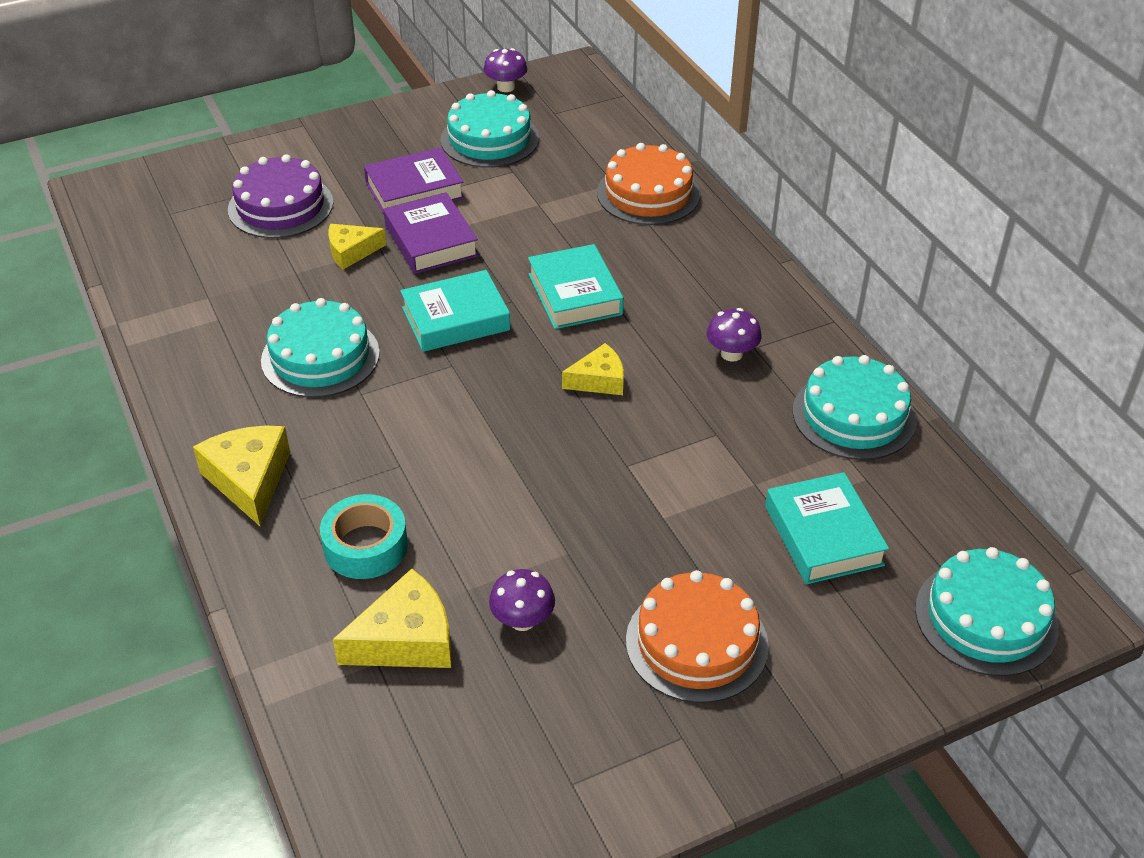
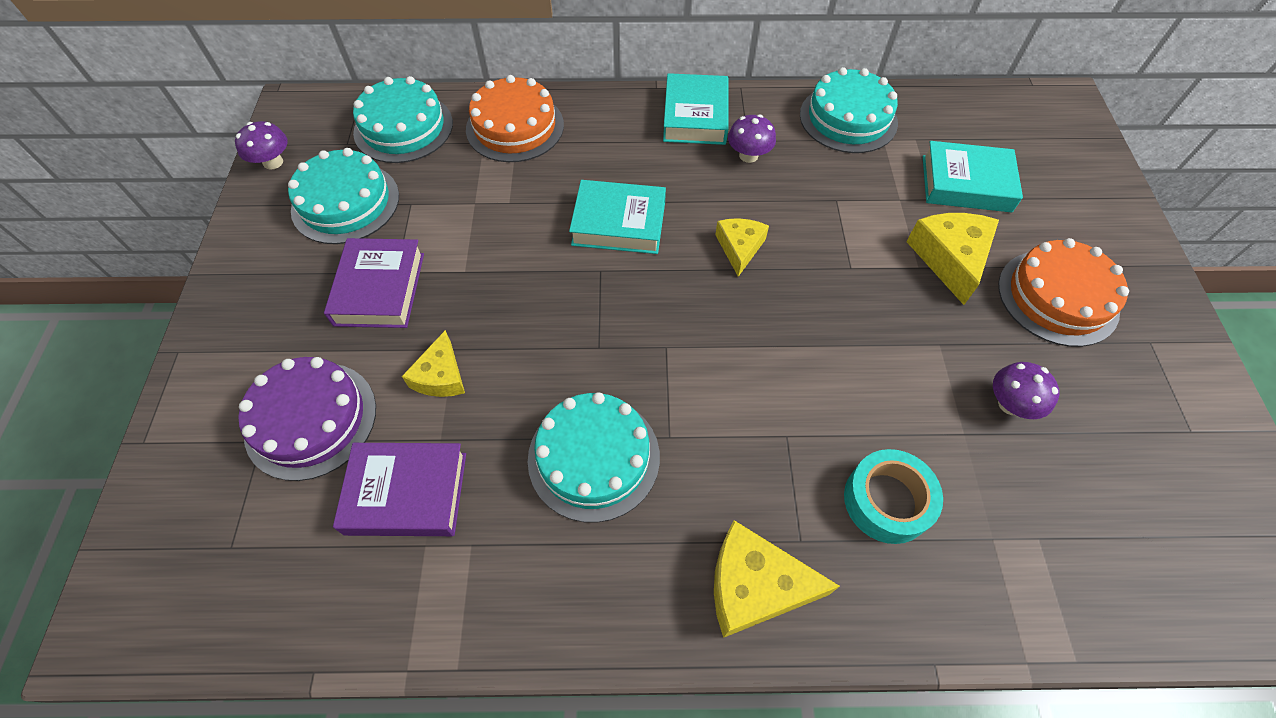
camera: 65 degrees left, 15 degrees up
(406, 639) = (1015, 504): yellow cheese -> yellow cheese (950, 259)
(431, 241) = (471, 302): purple book -> purple book (406, 493)
(455, 319) = (601, 321): turquoise book -> turquoise book (695, 116)
(986, 618) = (1063, 137): turquoise cake -> turquoise cake (403, 127)

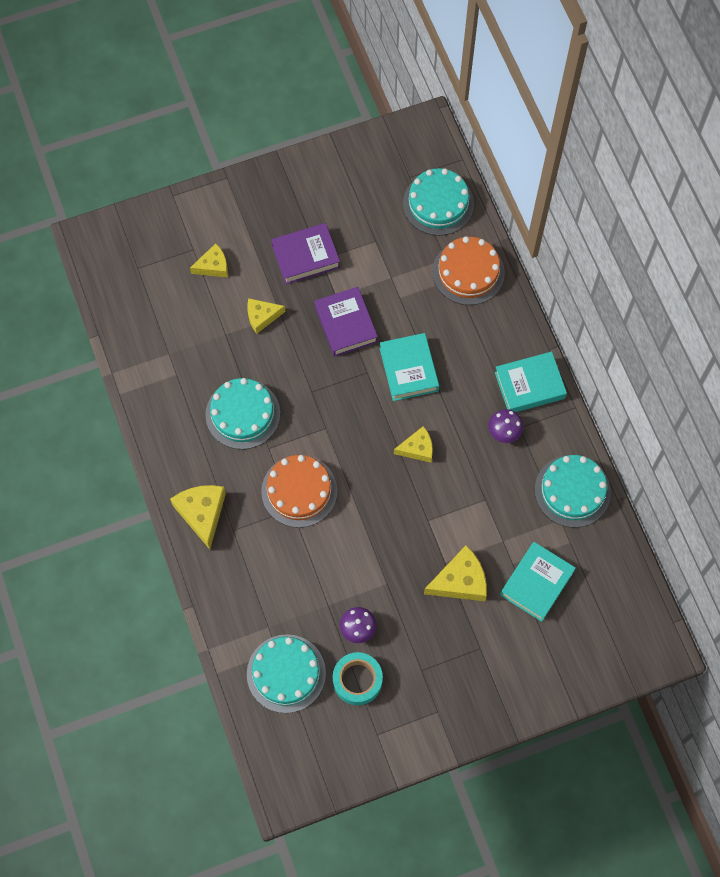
camera: 70 degrees right, 10 degrees up
(273, 162) = (376, 144): purple mushroom -> none
(311, 419) = (213, 266): purple cake -> yellow cheese
(345, 203) = (361, 203): turquoise cake -> turquoise cake (286, 673)
(406, 493) = (191, 332): purple book -> purple book (346, 324)
(887, 501) = (271, 569): turquoise tape -> turquoise tape (357, 680)
(966, 183) = (536, 583): turquoise book -> turquoise book turned 45 degrees clockwise
(1057, 297) = (453, 652): orange cake -> orange cake (299, 491)

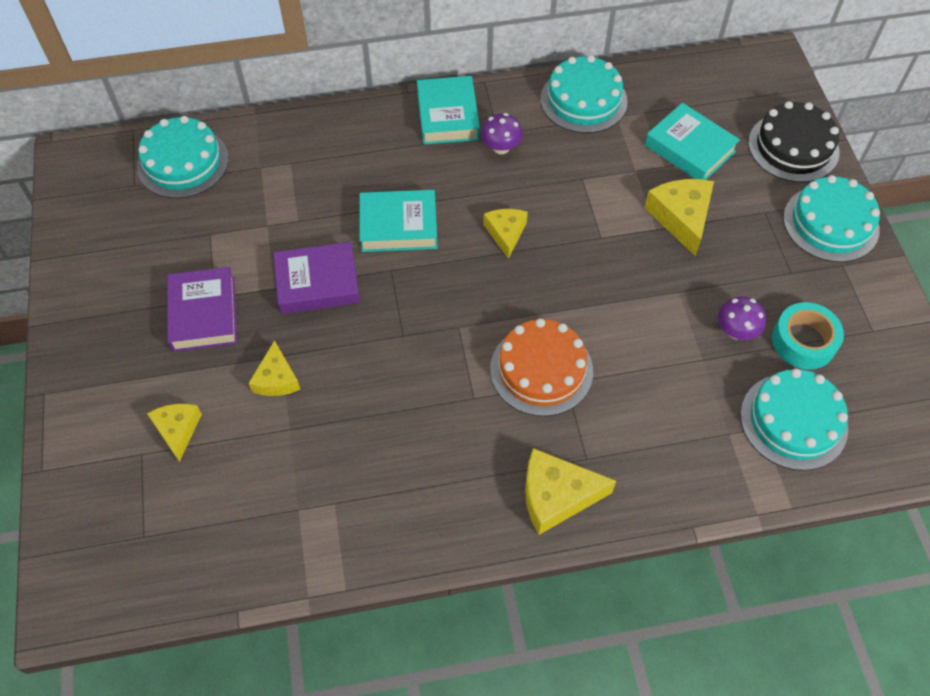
camera: 80 degrees left, 10 degrees down
(242, 414) = (416, 423): turquoise cake -> turquoise cake (830, 223)
(468, 272) = (286, 148): orange cake -> none
(557, 670) = (793, 147): none -> black cake

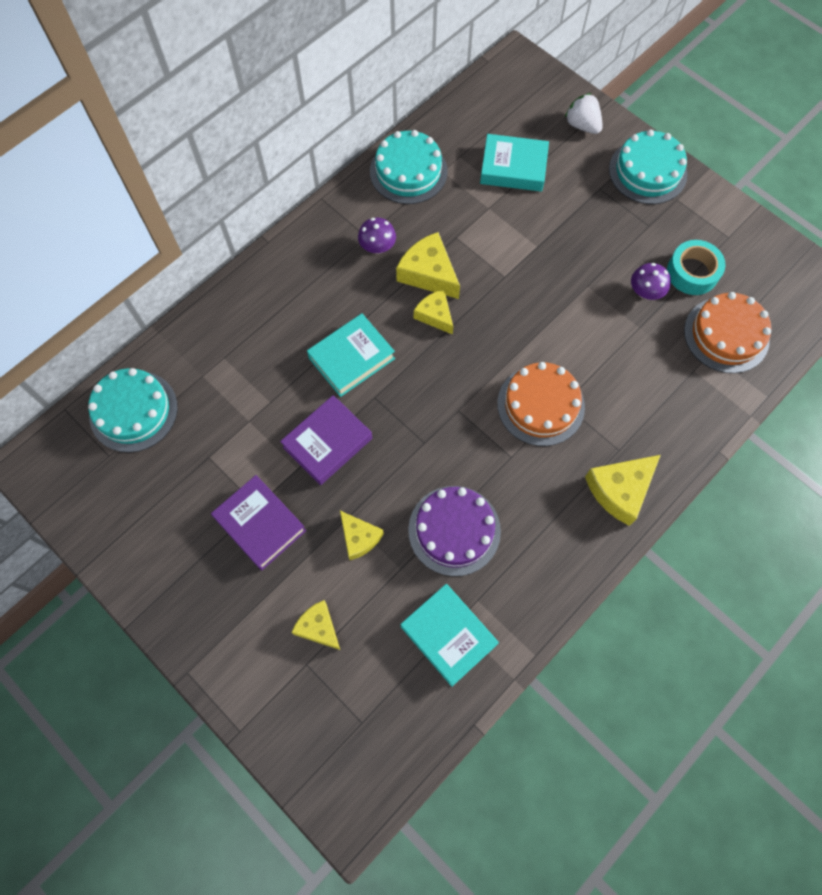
camera: 35 degrees left, 10 degrees up
(365, 428) = (454, 530): none -> purple cake
(448, 116) = (316, 244): turquoise book -> turquoise book (448, 635)
(681, 218) = (547, 227): yellow cheese -> yellow cheese (428, 273)
(793, 147) = (582, 125): black cake -> white strawberry
(793, 421) = (726, 335): turquoise cake -> orange cake

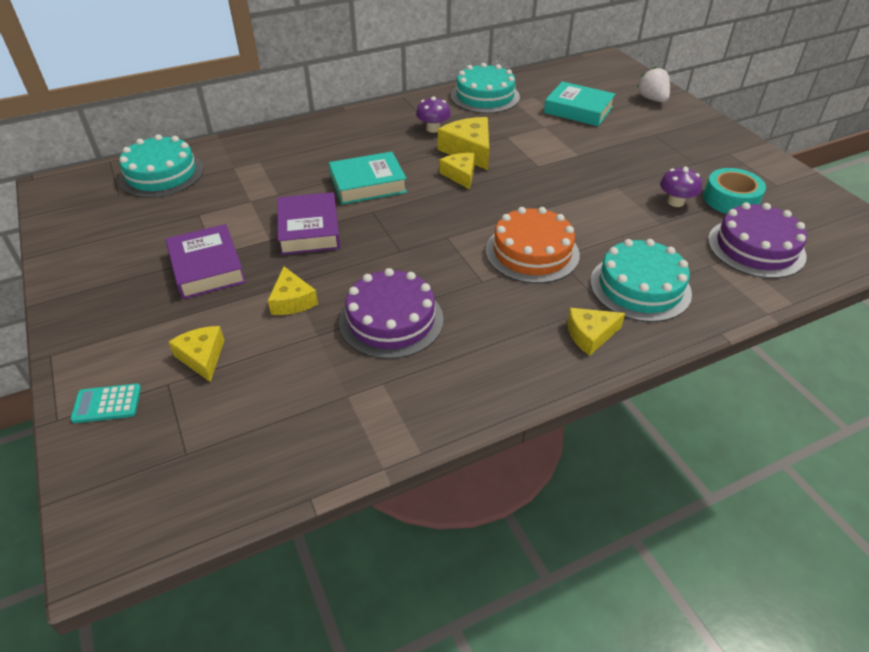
camera: 20 degrees right, 25 degrees down
(270, 702) = (107, 404): none -> turquoise calculator
(327, 443) = (309, 230): purple book -> purple book turned 75 degrees counterclockwise
(448, 635) = (332, 404): turquoise book -> none
(620, 490) = (590, 335): yellow cheese -> yellow cheese, size x0.65
(647, 171) = (705, 133): turquoise cake -> turquoise cake (640, 287)
(726, 335) = (756, 247): orange cake -> purple cake

